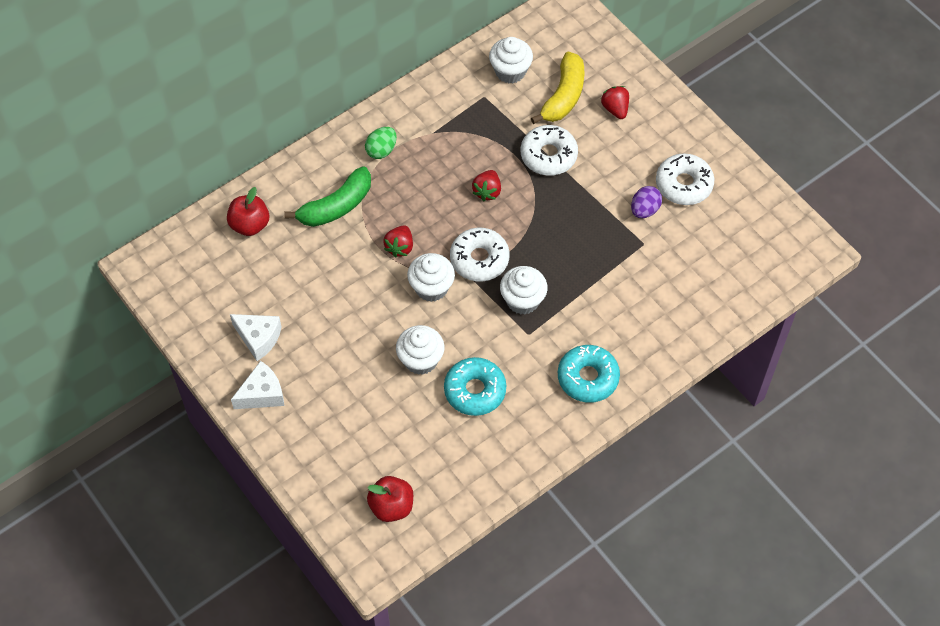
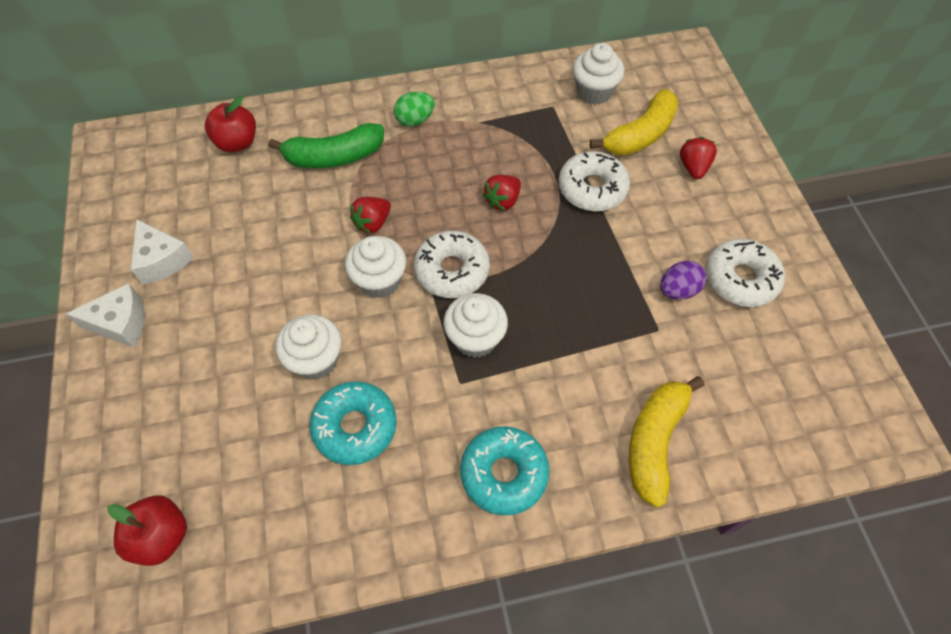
camera: 25 degrees right, 0 degrees up
(673, 318) = (654, 441): none -> yellow banana

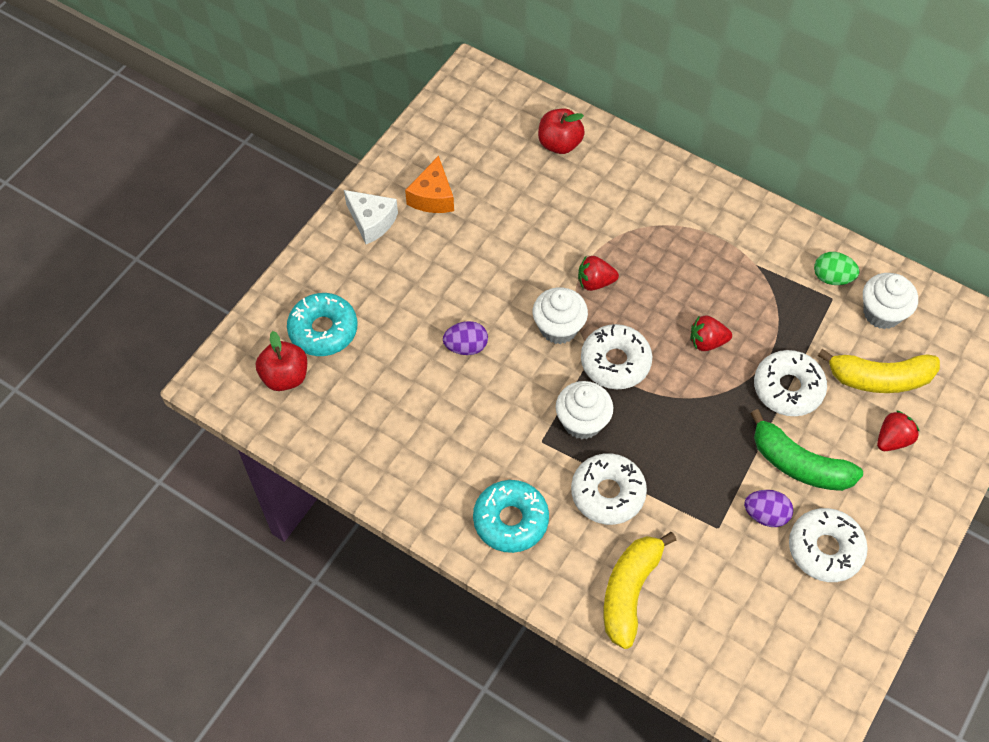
camera: 45 degrees right, 0 degrees up
(162, 260) = (432, 197): white cheese -> orange cheese
(316, 360) = (466, 347): white cupcake -> purple egg
(334, 157) = (617, 208): green banana -> green banana (798, 464)
(355, 427) = (449, 410): turquoise donut -> turquoise donut (323, 330)
(415, 120) = (708, 225): green egg -> green egg (832, 278)
(554, 378) = (607, 493): none -> white donut
(654, 441) = (629, 591): yellow banana -> yellow banana turned 45 degrees counterclockwise

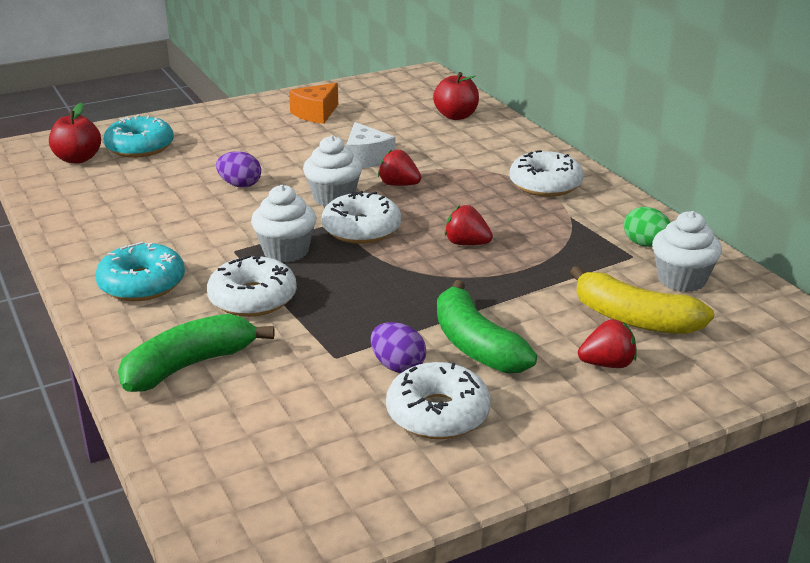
camera: 30 degrees right, 30 degrees down
(371, 221) = (251, 112): white cheese -> white cheese (366, 158)
(629, 591) = (189, 365): yellow banana -> green banana
(788, 388) = (520, 294): white donut -> white donut (545, 184)

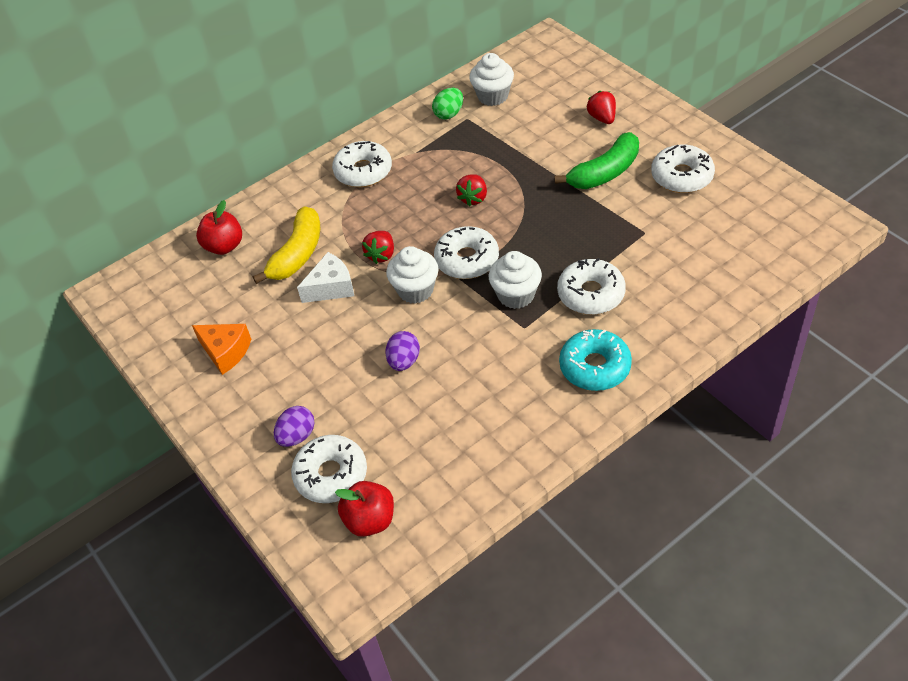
camera: 95 degrees left, 20 degrees up
(140, 147) = (331, 475): turquoise donut -> white donut
(189, 365) = (686, 300): green banana -> none
(397, 366) = (642, 202): purple egg -> purple egg (297, 436)
(634, 319) = (548, 112): yellow banana -> yellow banana (297, 254)

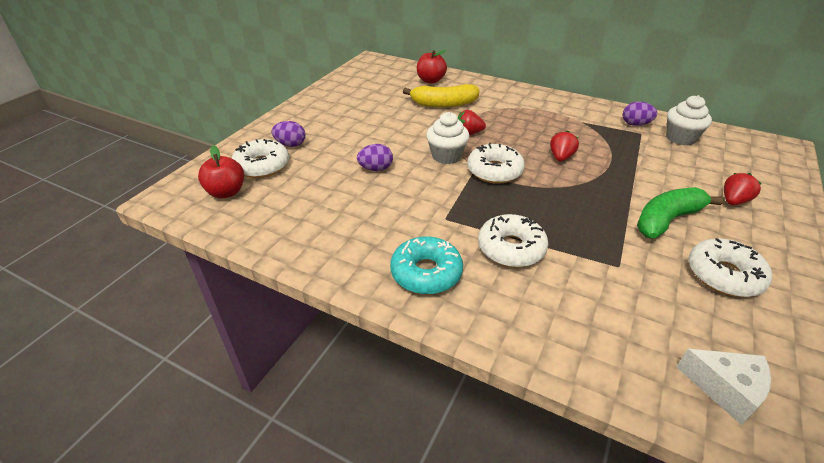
camera: 60 degrees right, 10 degrees down
(225, 352) = (347, 103): orange cheese -> none
(331, 287) = (424, 123): white cheese -> white cheese (725, 389)
(363, 171) = (539, 107): white donut -> none
(449, 114) = (635, 124): green egg -> purple egg
(473, 198) = (561, 157): red strawberry -> red strawberry turned 120 degrees clockwise
(516, 295) = (477, 205): white cupcake -> none
(604, 173) = (667, 220): green banana -> green banana turned 120 degrees clockwise

